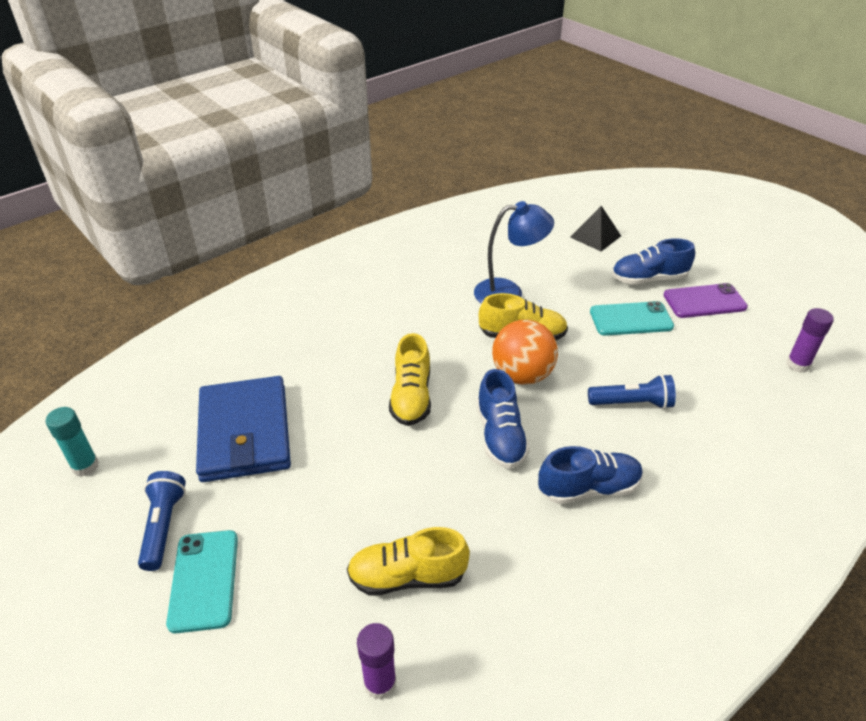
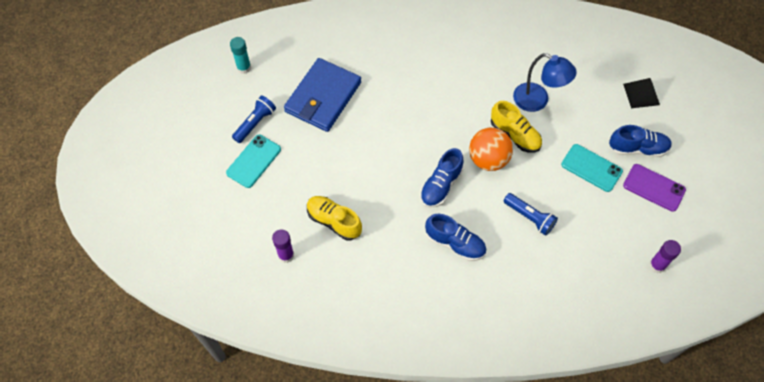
camera: 40 degrees right, 20 degrees up
(411, 397) = (418, 132): yellow shoe -> none
(648, 279) = (637, 148): blue shoe -> blue shoe turned 150 degrees clockwise

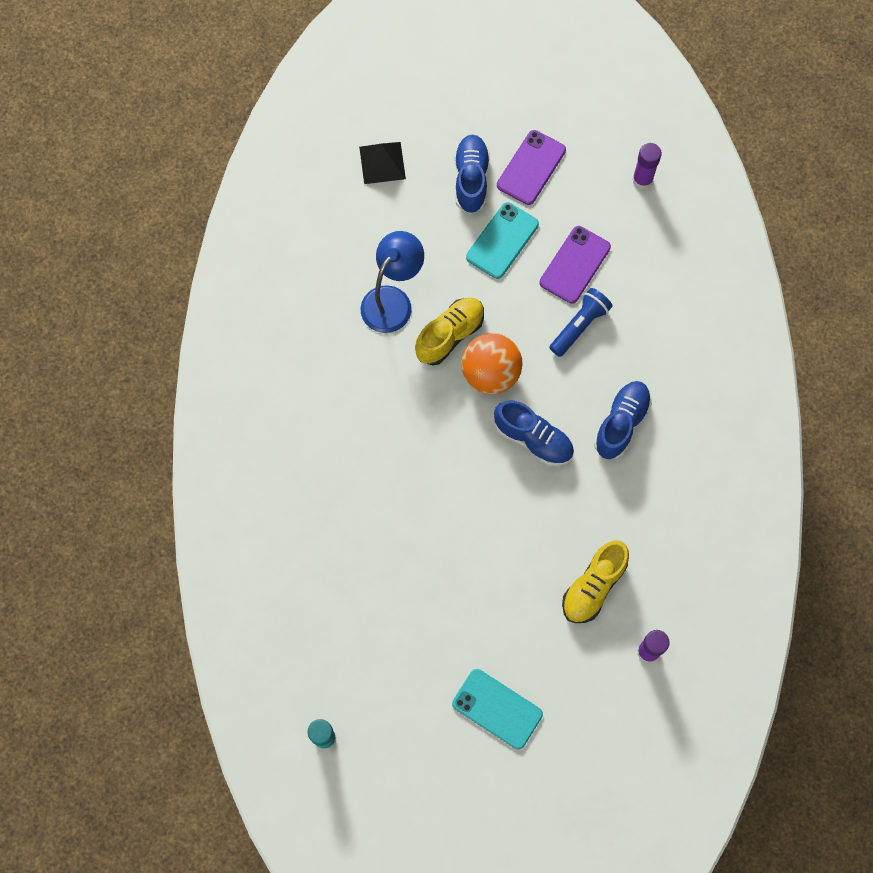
camera: 90 degrees left, 10 degrees up
(255, 123) = (430, 711): blue flashlight -> none
(323, 97) = (383, 609): blue wallet -> none
(578, 215) = (575, 265): none -> purple phone

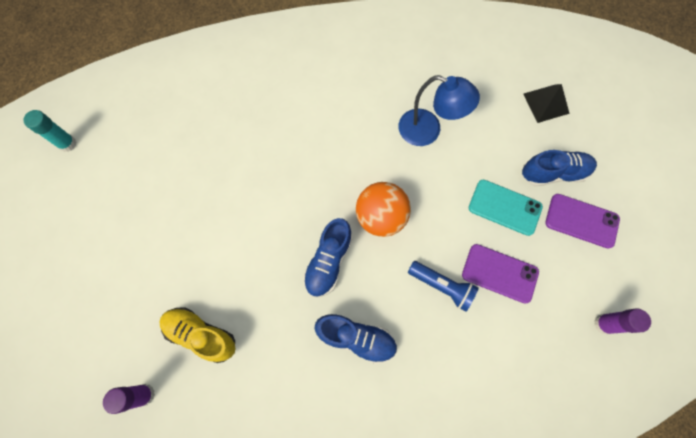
camera: 80 degrees right, 0 degrees up
(450, 335) = (408, 179): yellow shoe -> none
(497, 709) = (90, 268): turquoise phone -> none

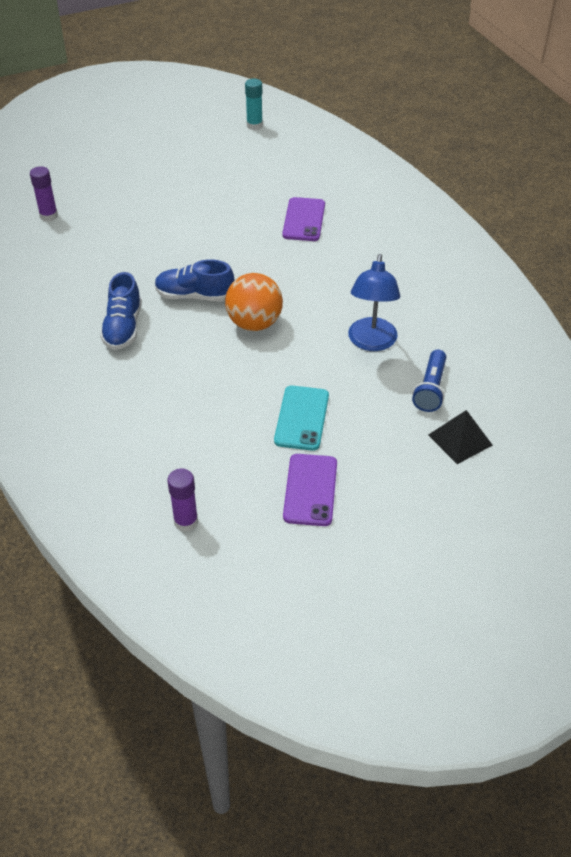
camera: 75 degrees right, 25 degrees down
(201, 335) = (105, 234): yellow shoe -> none
(442, 286) = (192, 379): blue flashlight -> blue flashlight (430, 389)
(499, 273) = (221, 423): purple phone -> purple phone (304, 220)
(554, 173) = (364, 457): blue shoe -> none

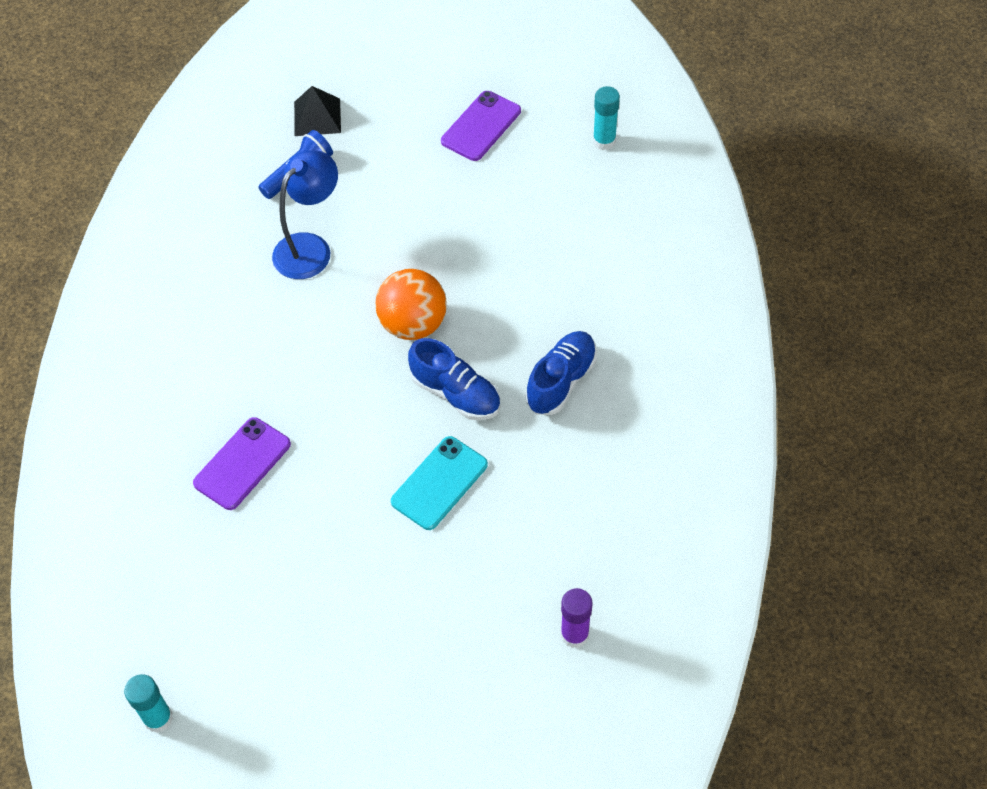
camera: 150 degrees left, 10 degrees up
(186, 522) = (604, 141): purple glue stick -> turquoise glue stick
(302, 418) = (441, 194): turquoise phone -> turquoise phone (439, 483)

